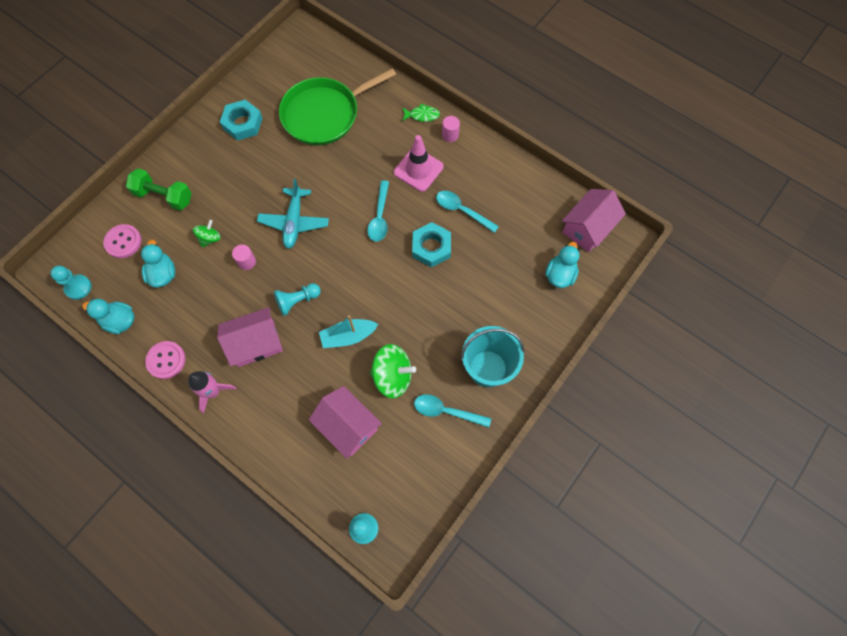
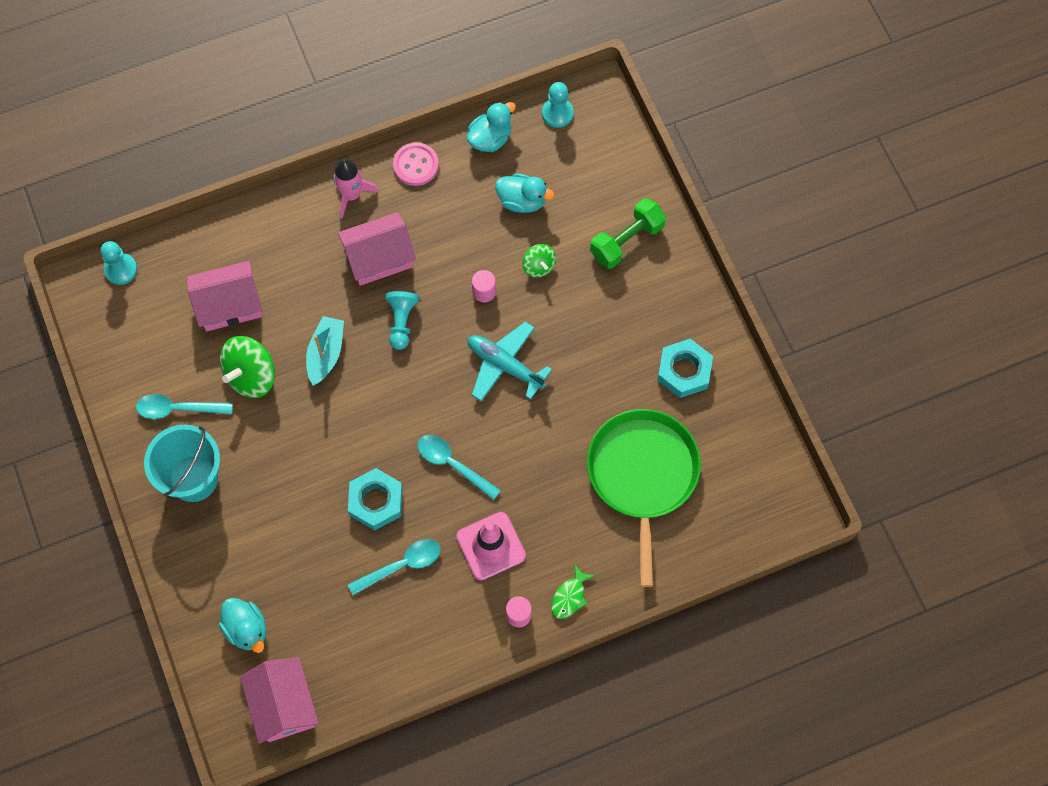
camera: 120 degrees right, 0 degrees up
(123, 242) = (589, 176): pink button -> none
(255, 343) = (379, 258): pink house -> pink house turned 60 degrees clockwise
(446, 411) = (178, 409): turquoise spoon -> turquoise spoon turned 135 degrees counterclockwise

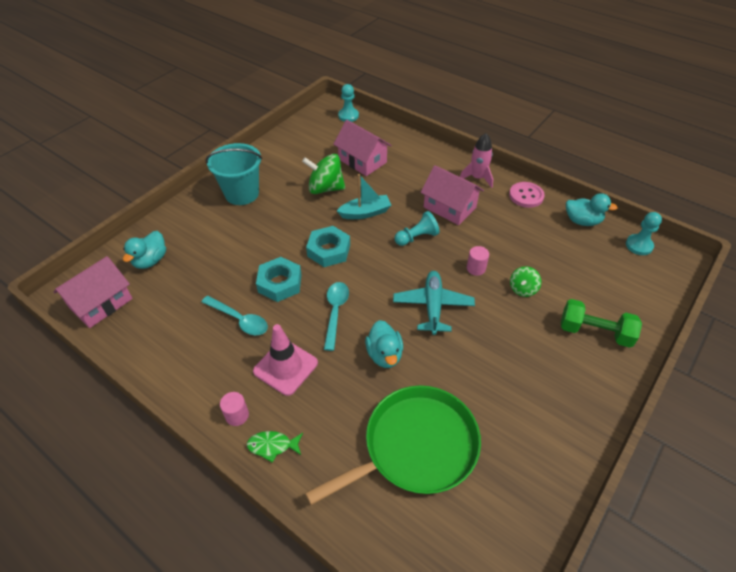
camera: 60 degrees right, 20 degrees down
(178, 409) = (282, 169): turquoise spoon -> none
(522, 201) = (559, 257): turquoise duck -> turquoise duck (384, 354)
(684, 371) = (530, 430): turquoise nut -> turquoise nut (329, 250)

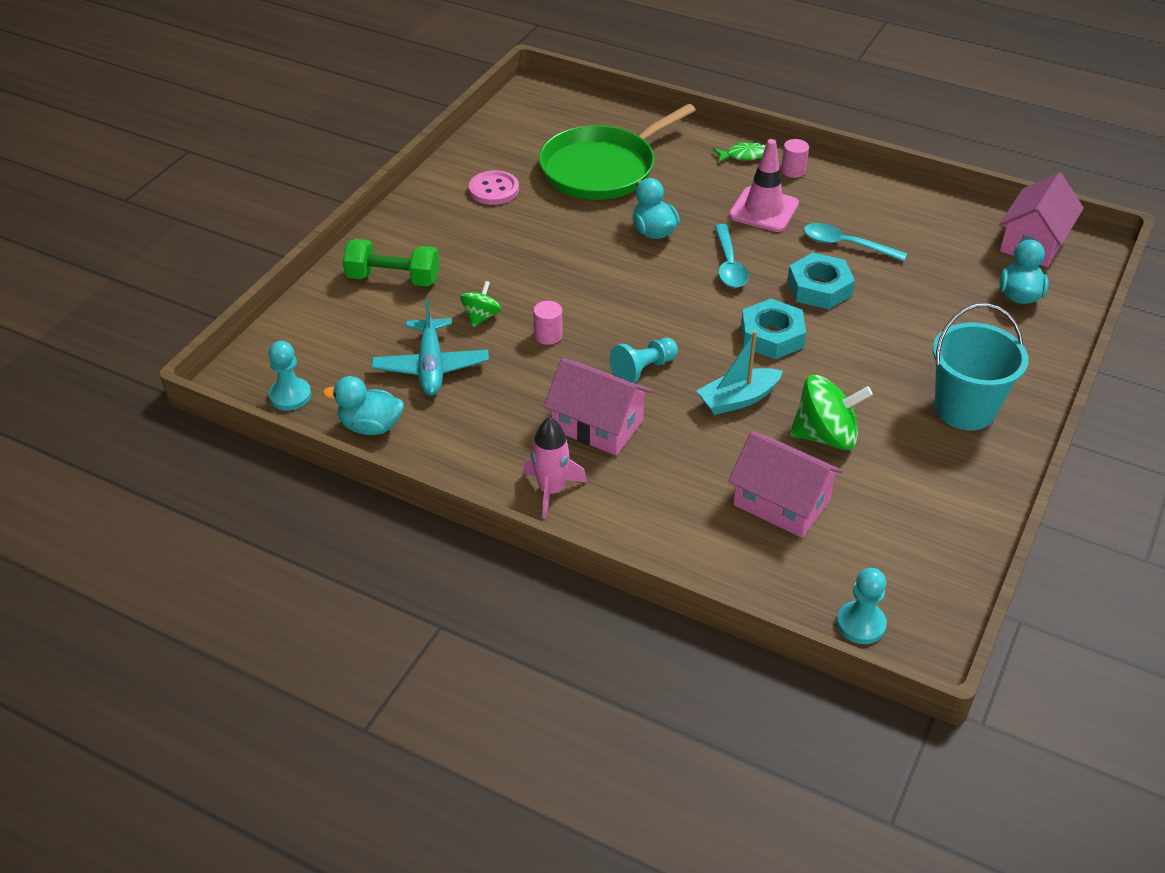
camera: 170 degrees right, 5 degrees down
(433, 306) = (603, 284): turquoise plane -> turquoise plane (431, 366)
(526, 196) = (461, 463): pink button -> pink button (494, 190)

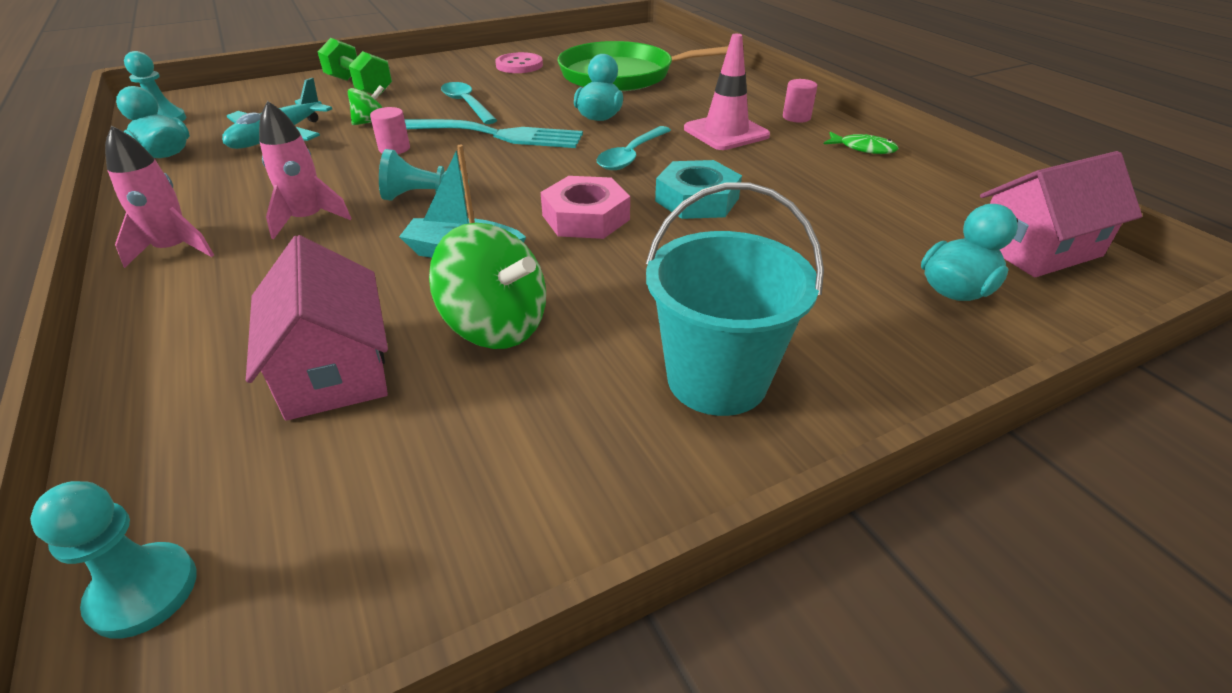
camera: 35 degrees right, 5 degrees down
(597, 425) = (308, 219): pink house -> pink rocket
(601, 287) = (494, 135): none -> turquoise fork
(744, 155) = (761, 98): green fish -> green fish (863, 149)
(771, 336) = (585, 217): turquoise nut -> pink nut
(846, 245) = (777, 178): turquoise spoon -> turquoise spoon (466, 104)

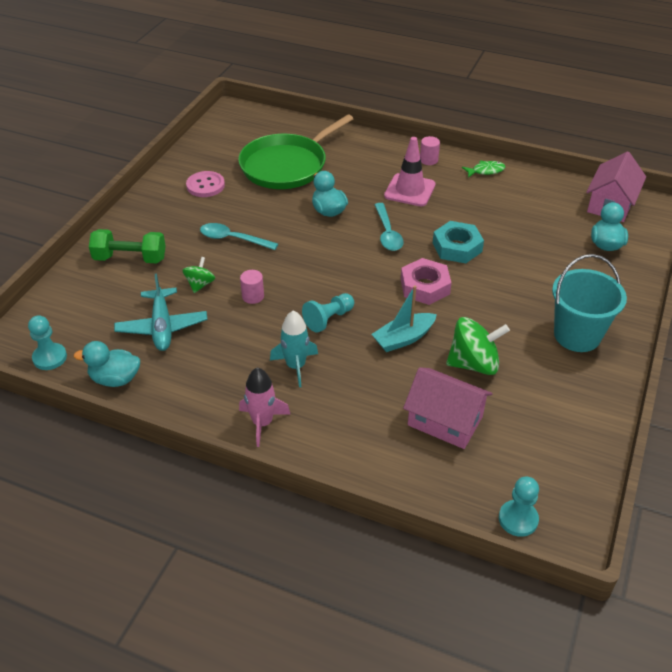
camera: 40 degrees left, 5 degrees up
(308, 219) = (296, 366): pink rocket -> turquoise rocket
(494, 135) = (292, 255): turquoise fork -> none

